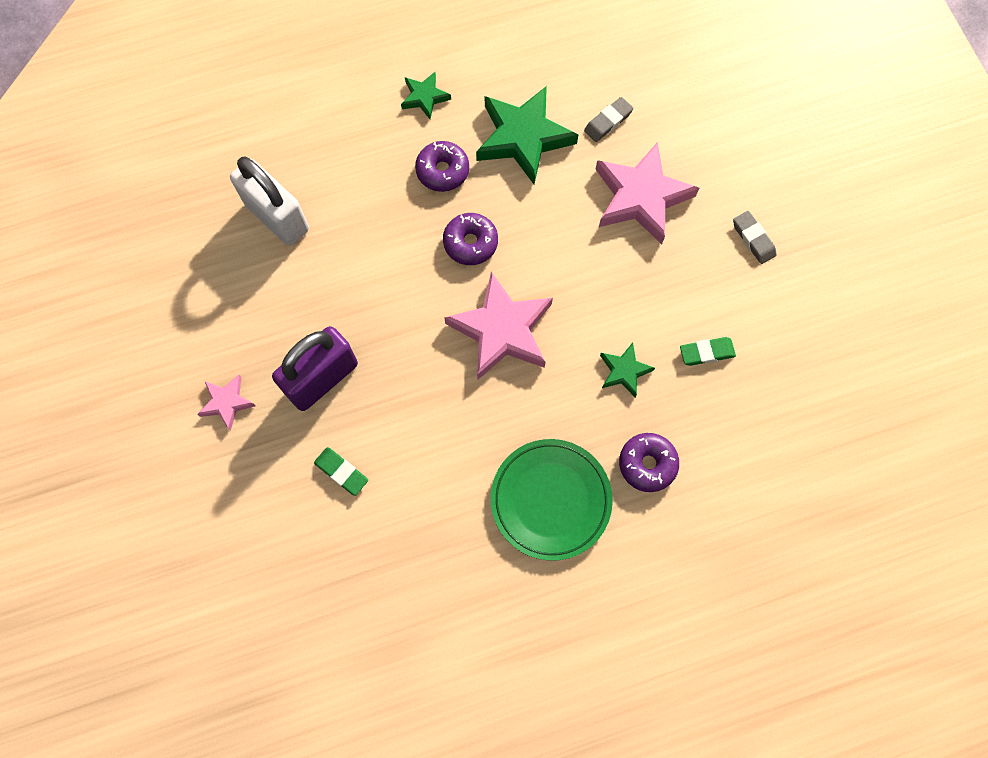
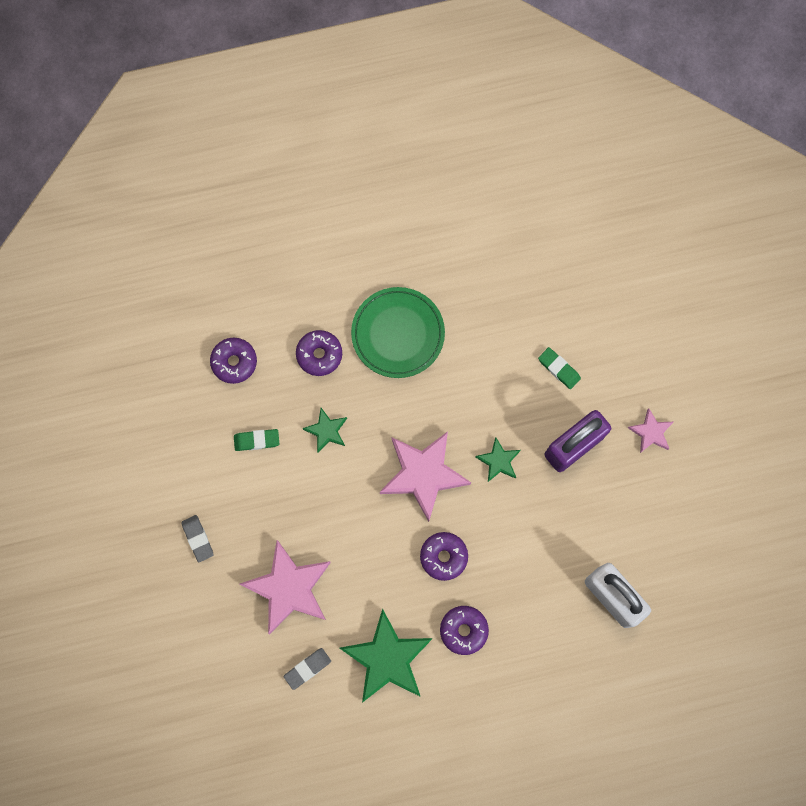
camera: 175 degrees left, 5 degrees up
(424, 97) = (476, 710): green star -> green star (498, 461)
(752, 445) = (234, 362): none -> purple donut

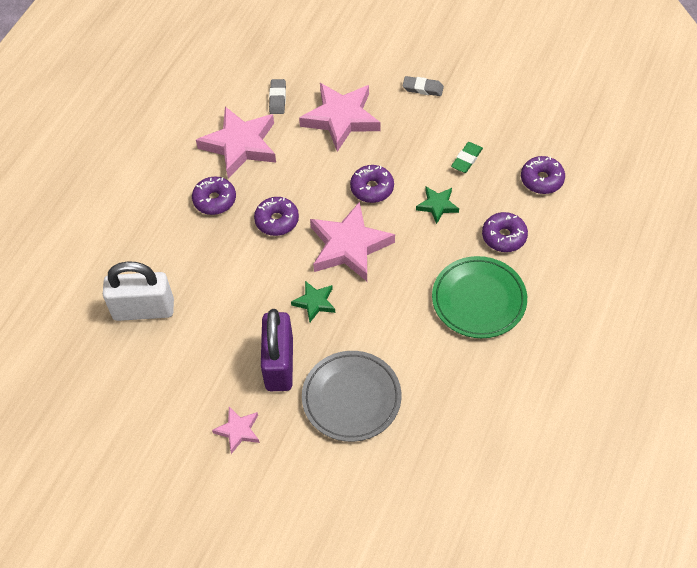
camera: 130 degrees right, 20 degrees down
(349, 500) = (372, 188): none -> purple donut
(387, 658) = (240, 145): green star -> pink star
(559, 369) = (351, 398): green eraser -> grey plate

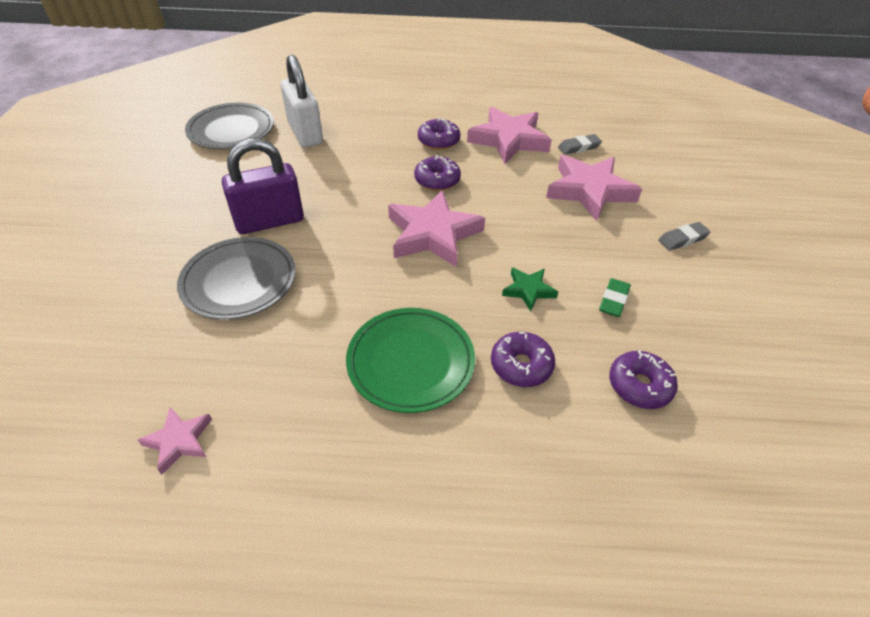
camera: 65 degrees right, 10 degrees down
(103, 377) = (231, 131): none -> grey plate
(238, 431) = (188, 214): pink star -> pink star (179, 441)
(314, 302) = (351, 227): green star -> none
(372, 188) = (517, 233): purple donut -> none
(423, 88) = (682, 239): grey eraser -> grey eraser turned 75 degrees clockwise
(466, 159) = (613, 300): green eraser -> green eraser turned 75 degrees counterclockwise

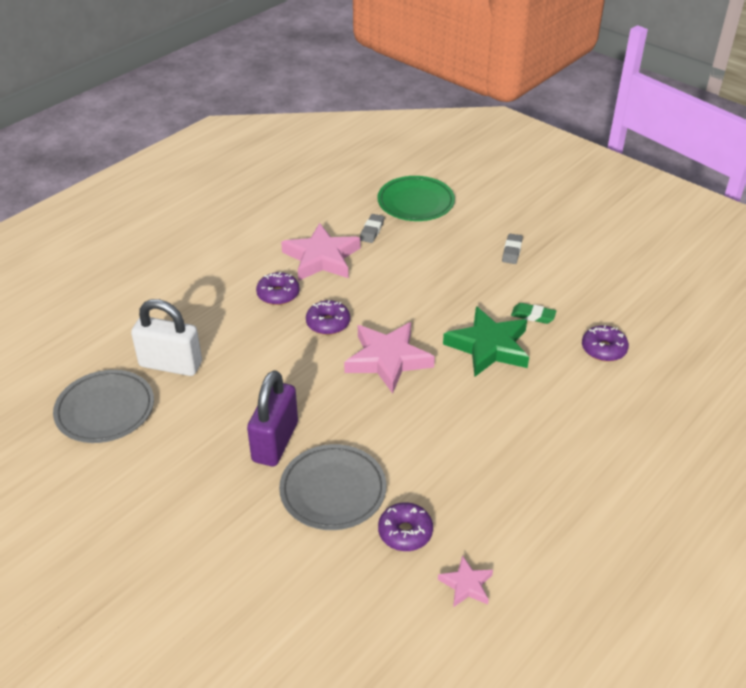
camera: 50 degrees left, 5 degrees down
(410, 362) = (499, 437): green plate -> green plate (415, 203)
(521, 365) = (546, 388): purple donut -> purple donut (405, 532)
(528, 290) = (489, 347): green star -> green star, size x1.99
(589, 191) = (424, 258): pink star -> none
(613, 300) = (533, 316): green eraser -> green eraser turned 45 degrees counterclockwise

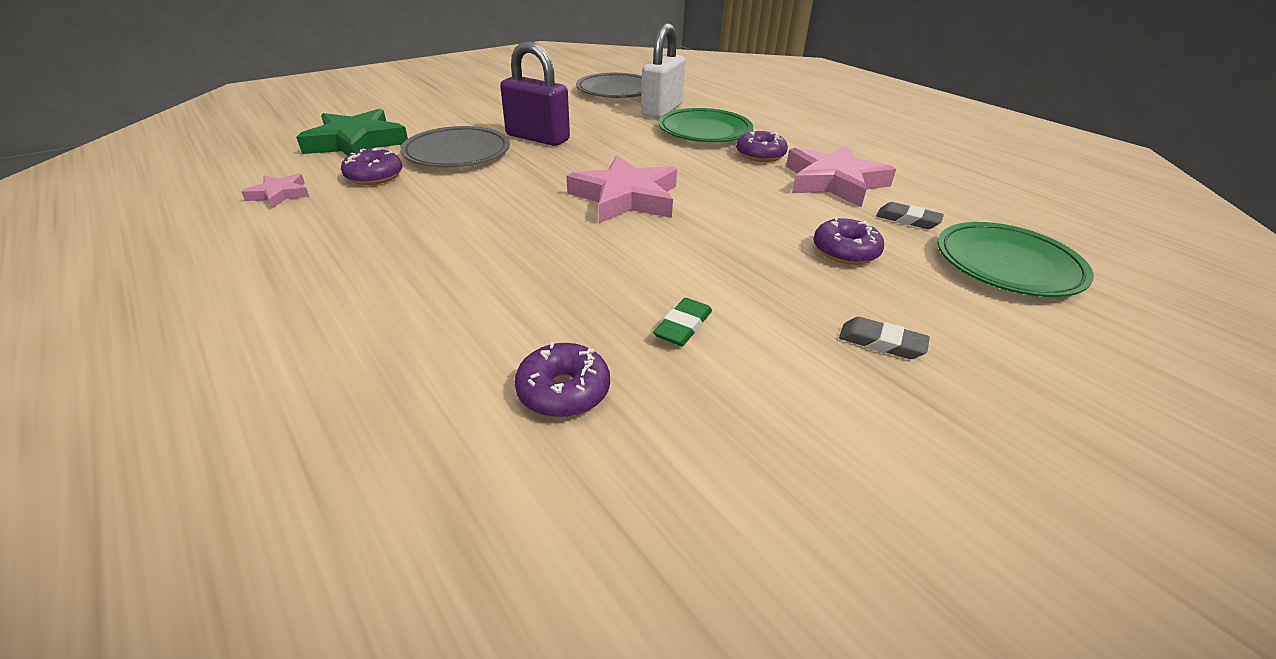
camera: 100 degrees right, 5 degrees down
(228, 329) = (704, 131): none -> green plate
(328, 323) = (703, 174): purple donut -> purple donut (845, 251)
(489, 347) = (621, 269): green star -> green star (356, 142)

